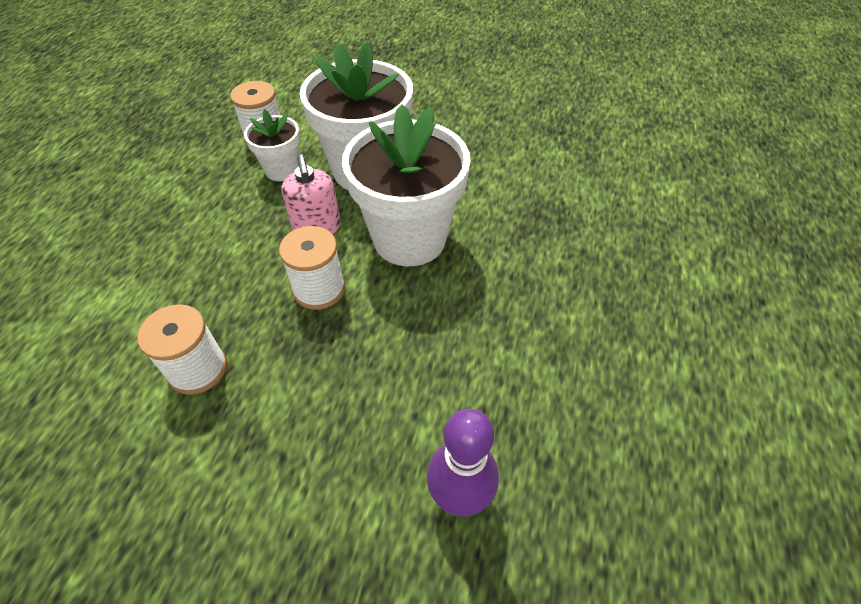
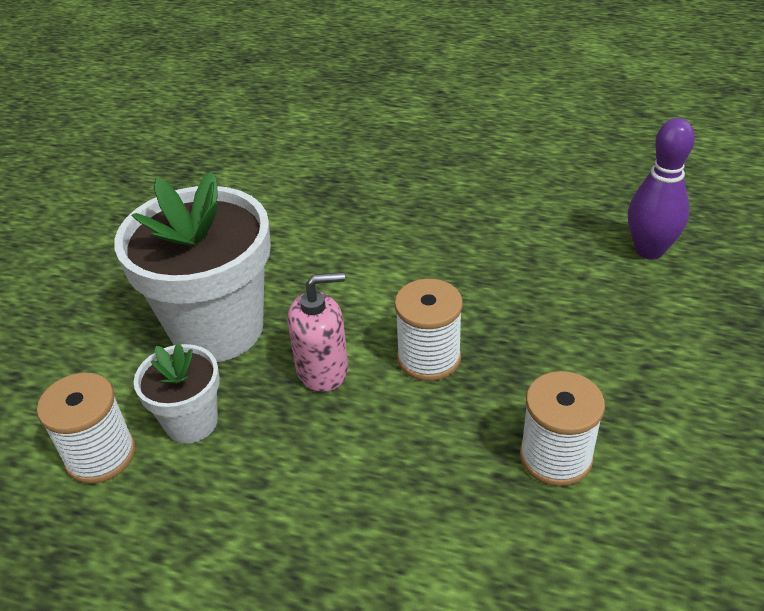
camera: 85 degrees left, 10 degrees down
(409, 239) = (351, 285): white flower pot -> none

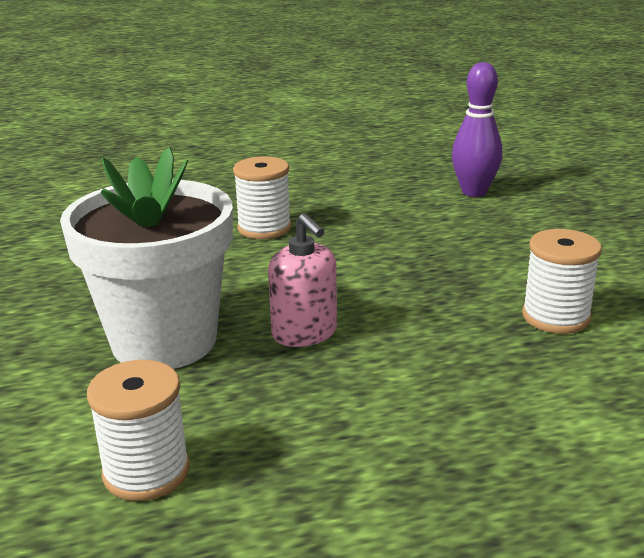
camera: 35 degrees left, 15 degrees down
(191, 422) = (219, 411): white flower pot -> none
(323, 369) = (305, 333): pink soap dispenser -> pink soap dispenser turned 105 degrees clockwise
(429, 358) = (388, 296): white spool -> white spool (264, 228)

